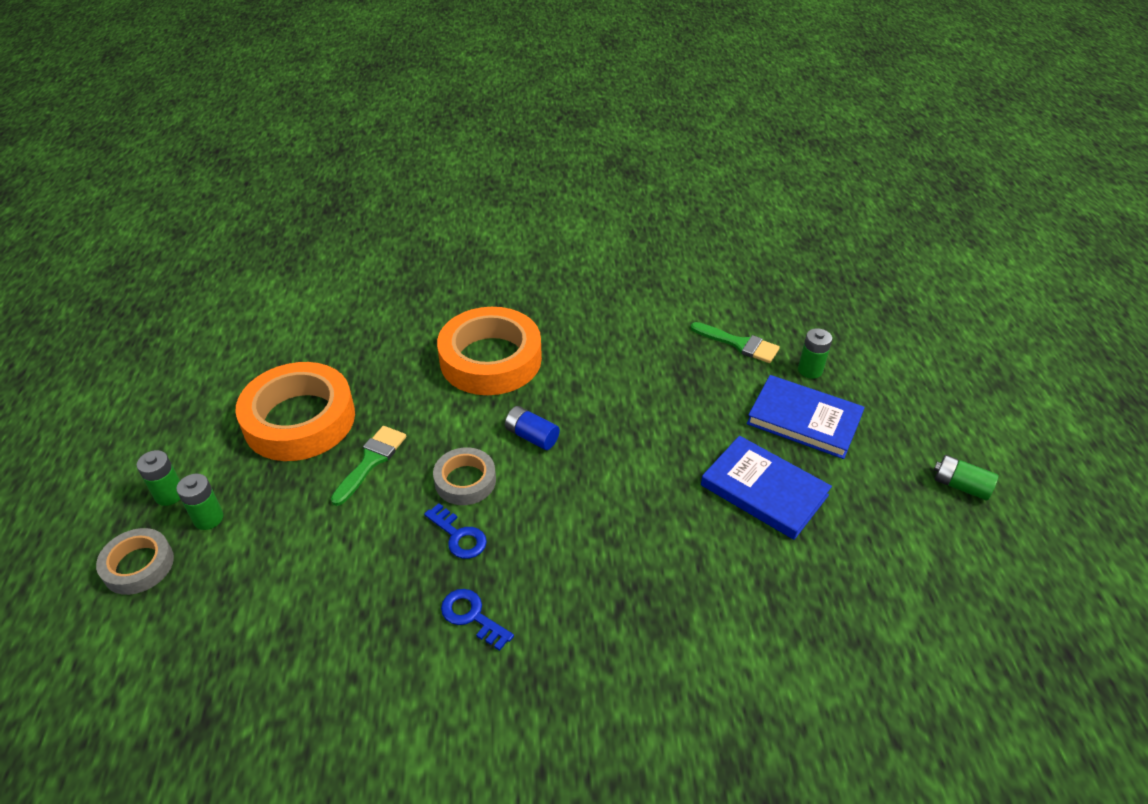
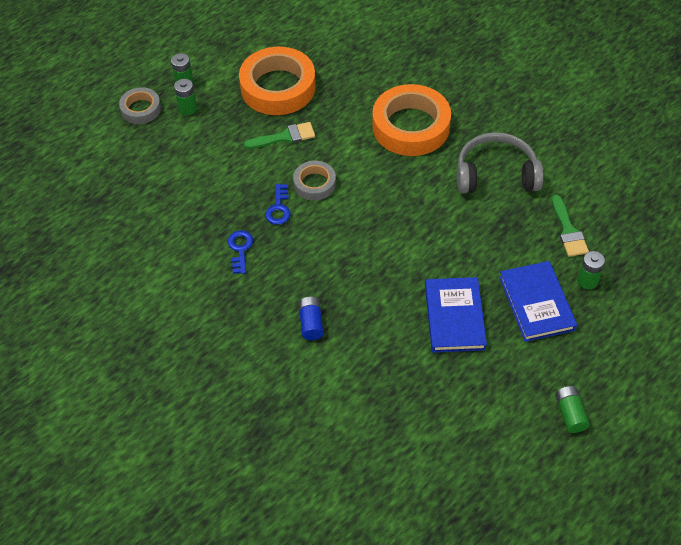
camera: 50 degrees right, 10 degrees up
(532, 436) = (375, 187): blue battery -> blue battery (311, 323)
(621, 344) = (496, 174): none -> grey headphones

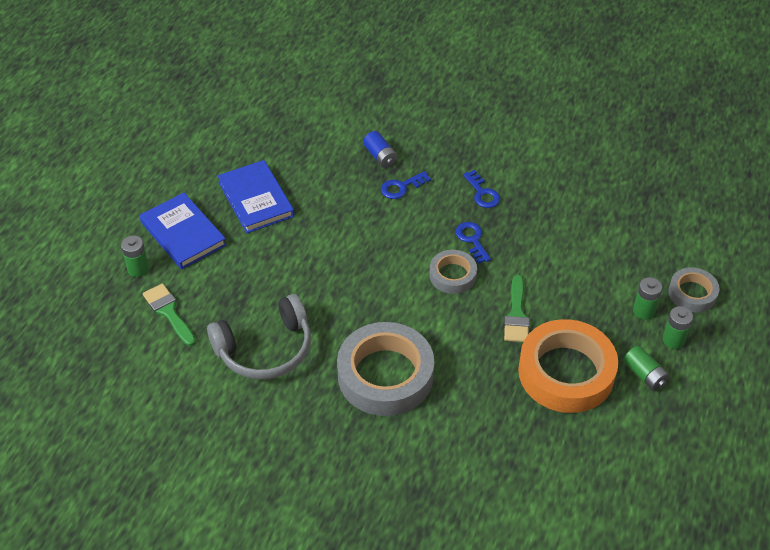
camera: 155 degrees right, 5 degrees down
(285, 137) = (516, 314): green brush -> green brush turned 45 degrees counterclockwise
(309, 281) = (402, 187): none -> blue key
(411, 126) = (385, 375): orange tape -> grey tape
(570, 414) = (131, 159): green battery -> green battery (644, 375)

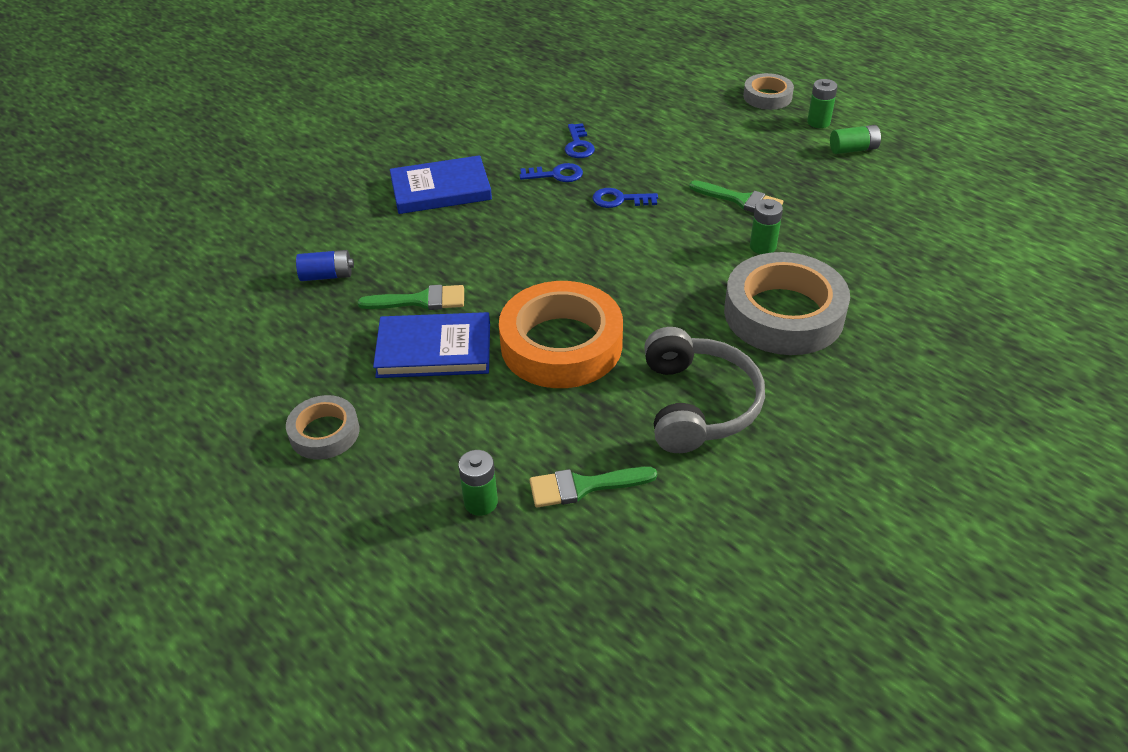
camera: 65 degrees left, 5 degrees down
(183, 234) = (445, 437): blue book -> blue book (441, 189)
(299, 175) = (420, 301): none -> green brush
(380, 156) = (443, 229): blue battery -> blue battery (327, 276)
(402, 187) = (505, 226): blue key -> blue key (578, 145)
(452, 275) = (662, 226): grey tape -> grey tape (324, 432)
(566, 372) = (831, 192): orange tape -> orange tape (561, 344)
(644, 311) = (775, 127): green battery -> green battery (762, 246)

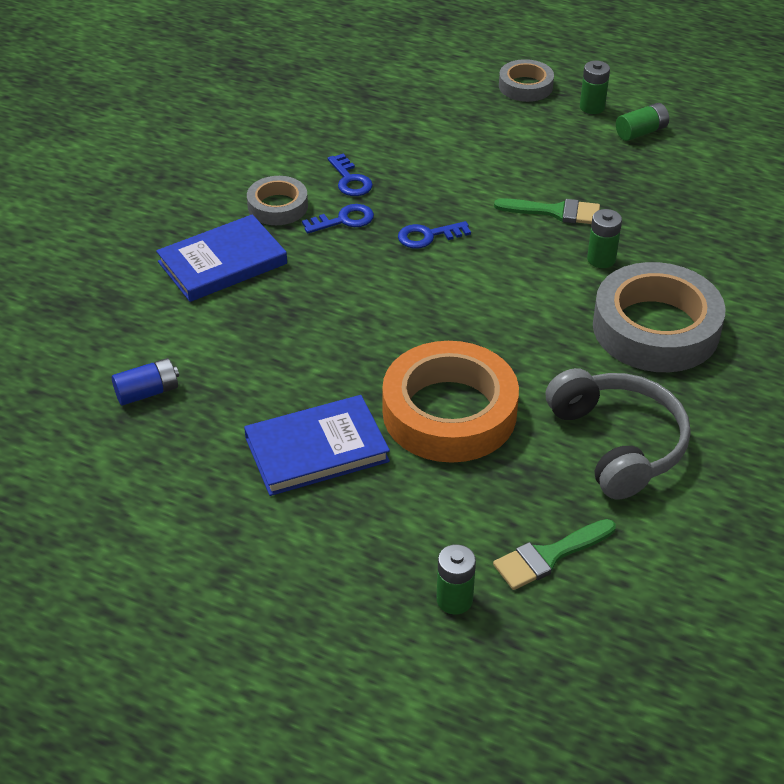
camera: 20 degrees left, 0 degrees up
(324, 432) = (247, 569): grey tape -> grey tape (277, 206)
(420, 301) = (271, 398): green brush -> none

